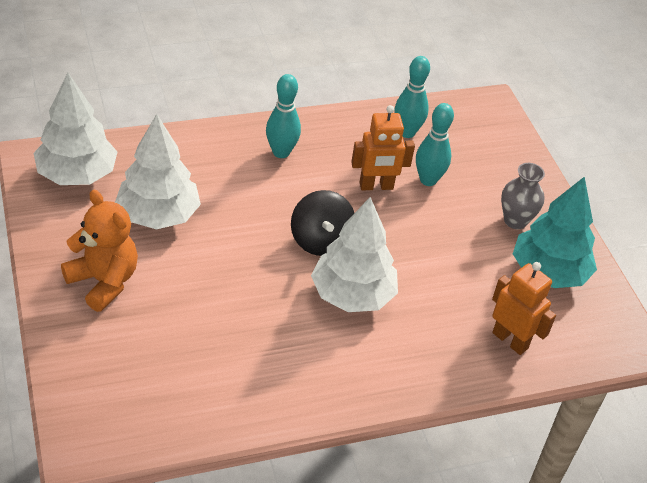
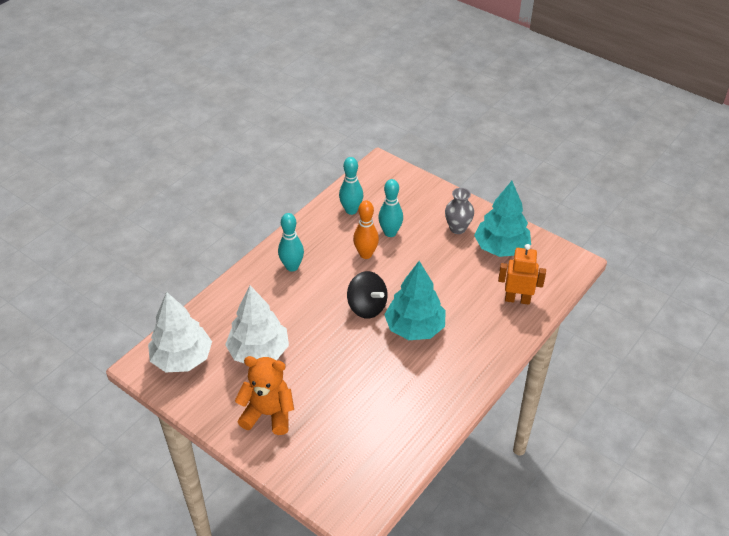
camera: 30 degrees left, 0 degrees up
(352, 295) = (414, 328): white tree -> turquoise tree
(376, 186) = (366, 254): orange robot -> orange bowling pin

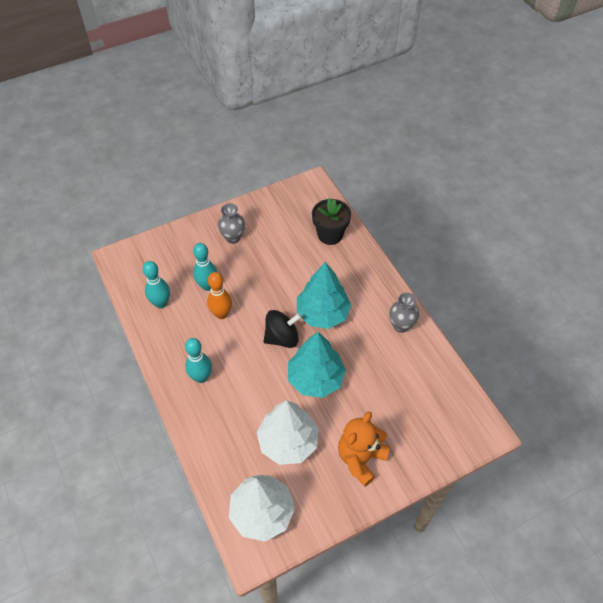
camera: 65 degrees left, 10 degrees up
(442, 398) = (401, 325): none -> grey vase
(501, 248) = (272, 220): turquoise tree -> turquoise tree (315, 378)
(517, 299) = (330, 235): orange robot -> black flower pot

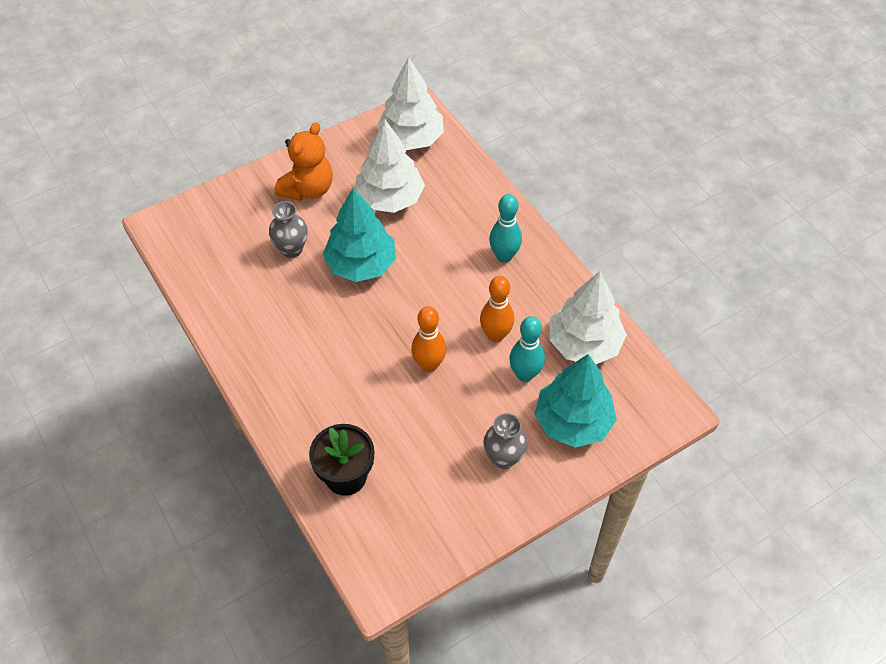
camera: 175 degrees right, 0 degrees up
(161, 303) = (584, 344): turquoise bowling pin -> white tree
(271, 297) = (429, 365): none -> orange bowling pin
(282, 338) = (408, 310): black spinning top -> none
(323, 313) = (354, 346): turquoise tree -> turquoise tree (572, 421)
(401, 325) = (245, 337): grey vase -> grey vase (291, 249)

